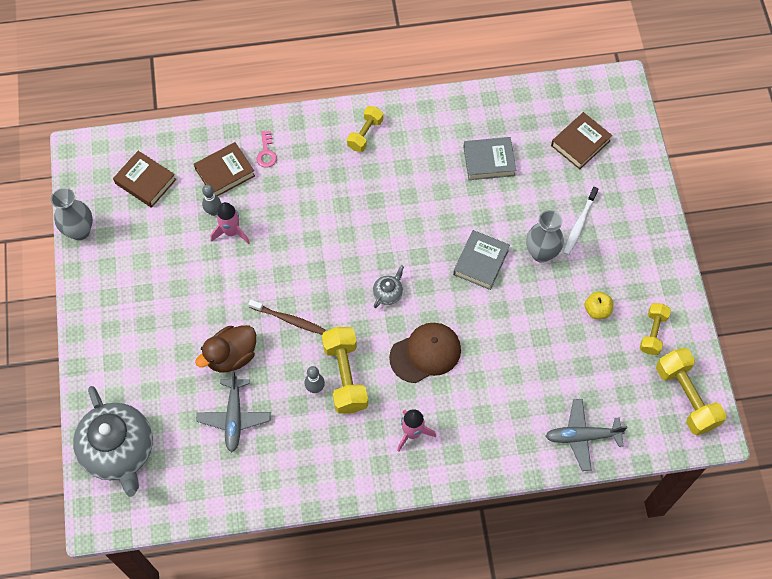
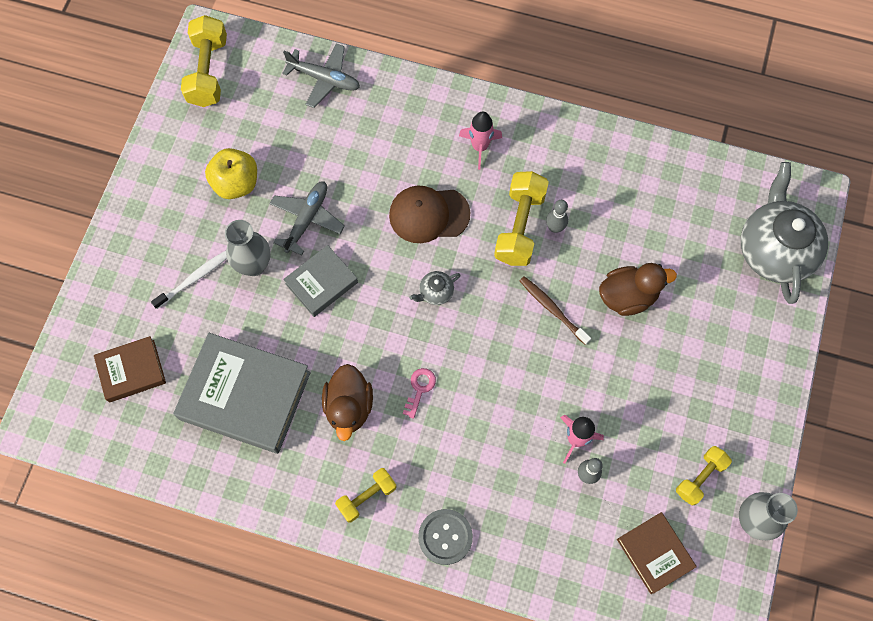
camera: 155 degrees left, 5 degrees up
(225, 172) = (554, 521): brown book -> none
(234, 418) = (647, 233): grey plane -> grey plane (307, 219)
(266, 153) = (495, 526): pink key -> pink key (419, 388)
(298, 132) = (445, 537): none -> grey button
(409, 185) = (349, 407): none -> brown duck
(489, 161) = (245, 396): grey book -> grey book, size x1.81
(597, 310) = (236, 183): yellow apple -> yellow apple, size x1.62
(652, 333) = (198, 139): yellow dumbbell -> yellow dumbbell (700, 477)

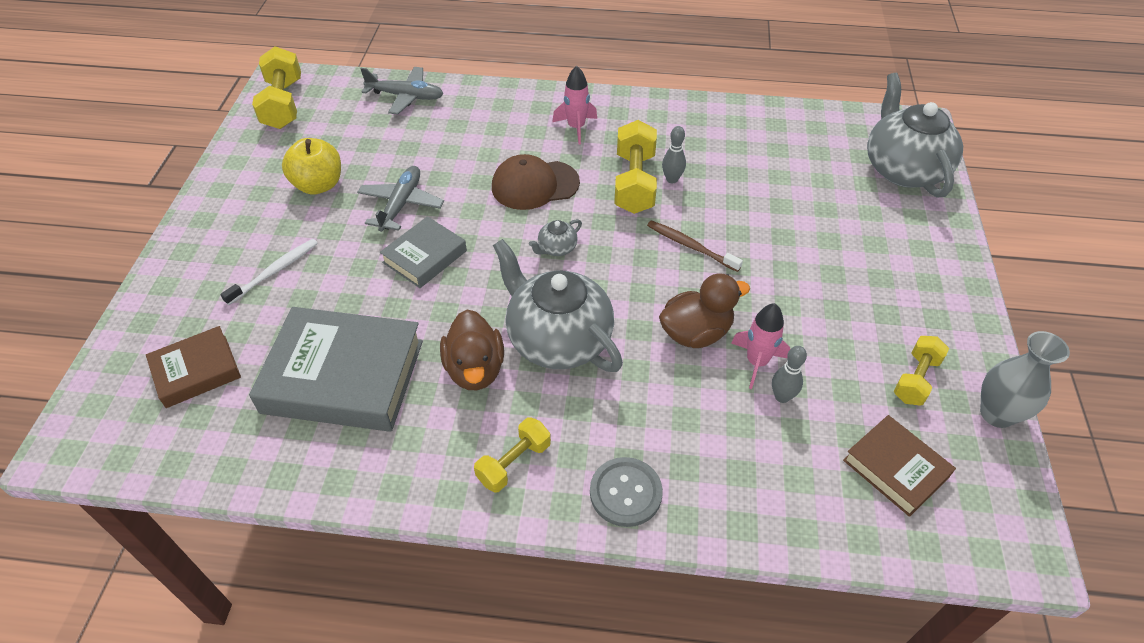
camera: 10 degrees left, 20 degrees down
(254, 265) = (344, 251): grey vase -> none
(419, 388) = (558, 339): pink key -> grey teapot
(628, 296) = (768, 225): brown duck -> brown duck (696, 333)

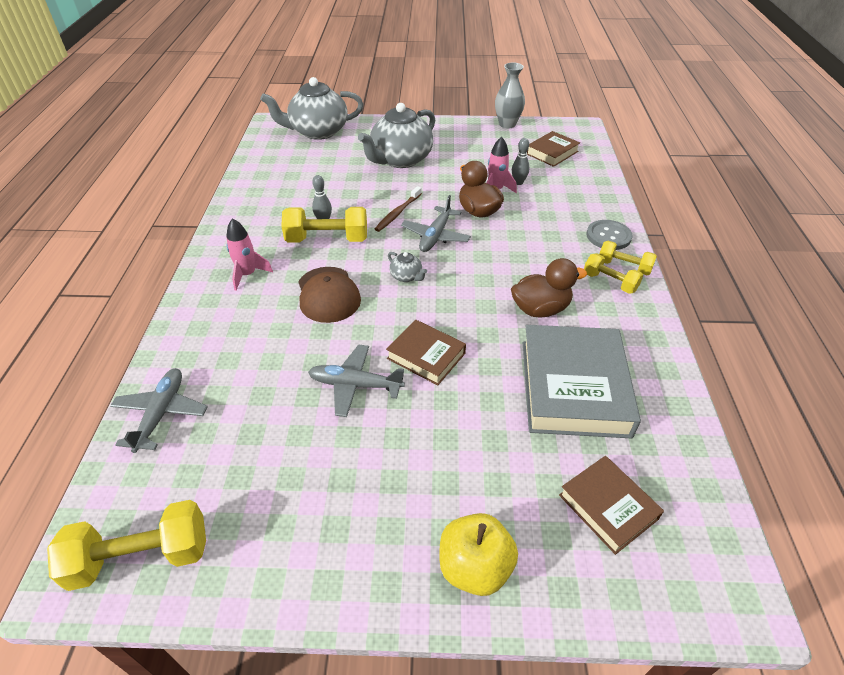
camera: 95 degrees left, 5 degrees down
(275, 271) = (462, 474): white toothbrush -> none
(318, 185) = (322, 467): yellow apple -> yellow apple (475, 567)
(425, 257) = (426, 356): grey book -> brown book
(558, 339) = (500, 270): grey teapot -> grey teapot (400, 160)
(636, 280) = (435, 236): none -> grey plane
(915, 379) = (492, 142): yellow dumbbell -> yellow dumbbell (624, 267)

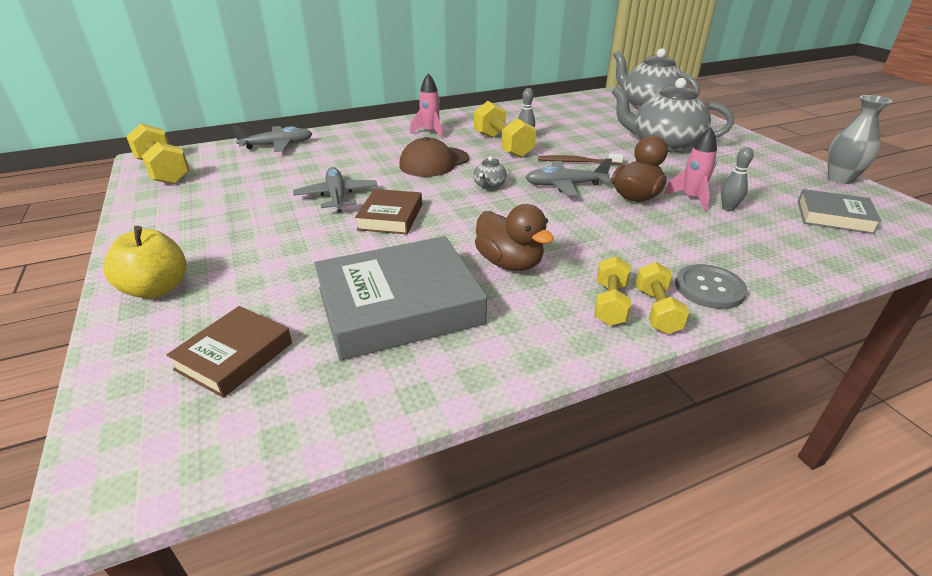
camera: 65 degrees right, 10 degrees down
(552, 153) = (834, 217): brown book -> grey book

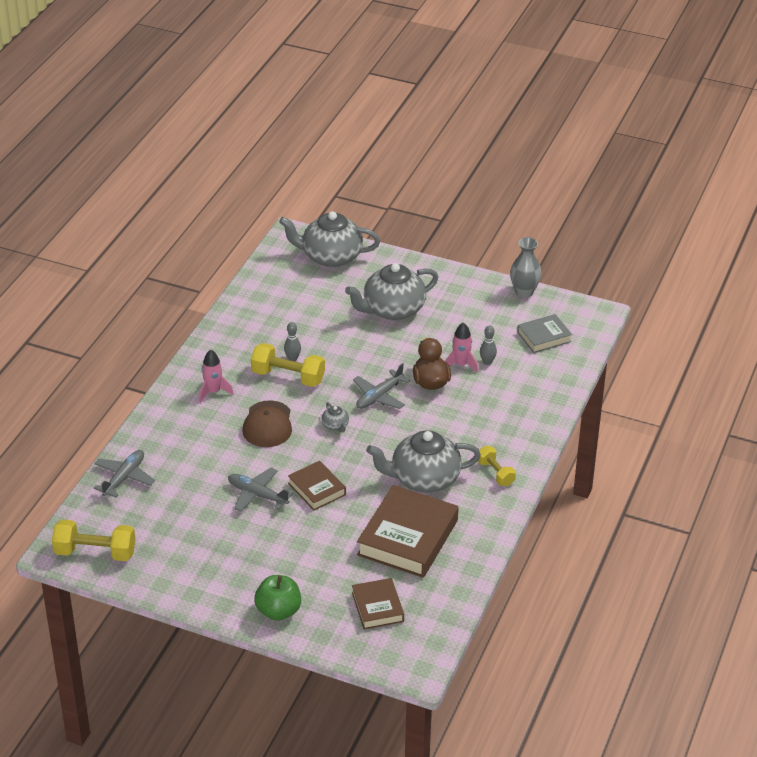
camera: 45 degrees left, 5 degrees up
(157, 289) = (278, 611): yellow apple -> green apple
(399, 306) = (407, 537): grey book -> brown book
(509, 263) = (423, 479): brown duck -> grey teapot
(577, 162) = (359, 366): brown toothbrush -> none
(657, 311) = (518, 464): yellow dumbbell -> none
(709, 288) = (527, 434): grey button -> none

